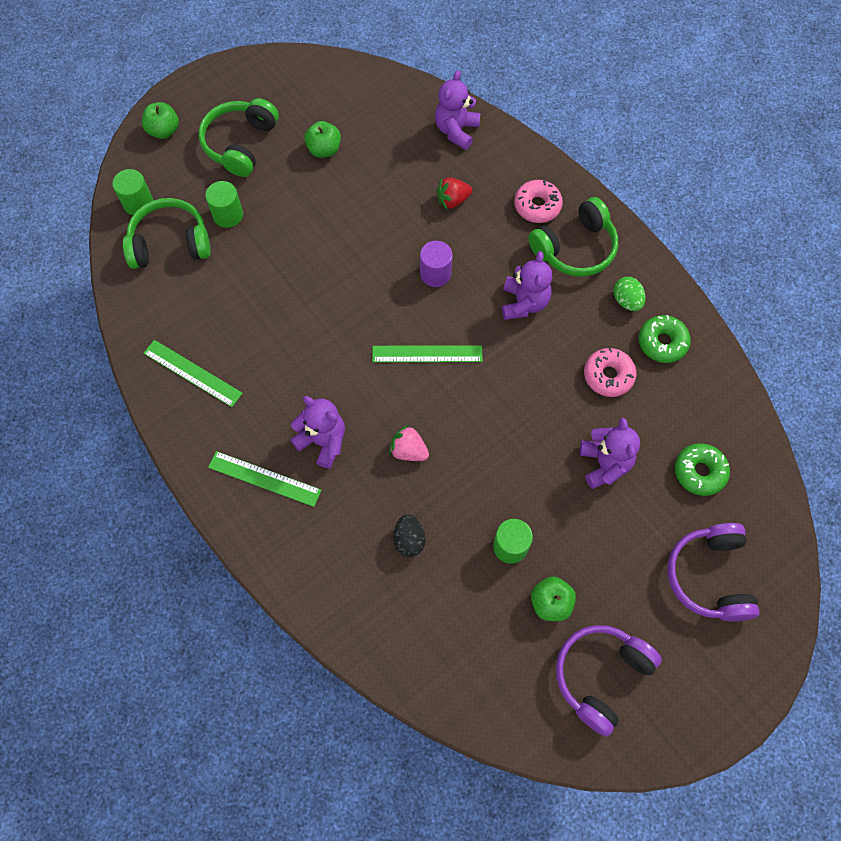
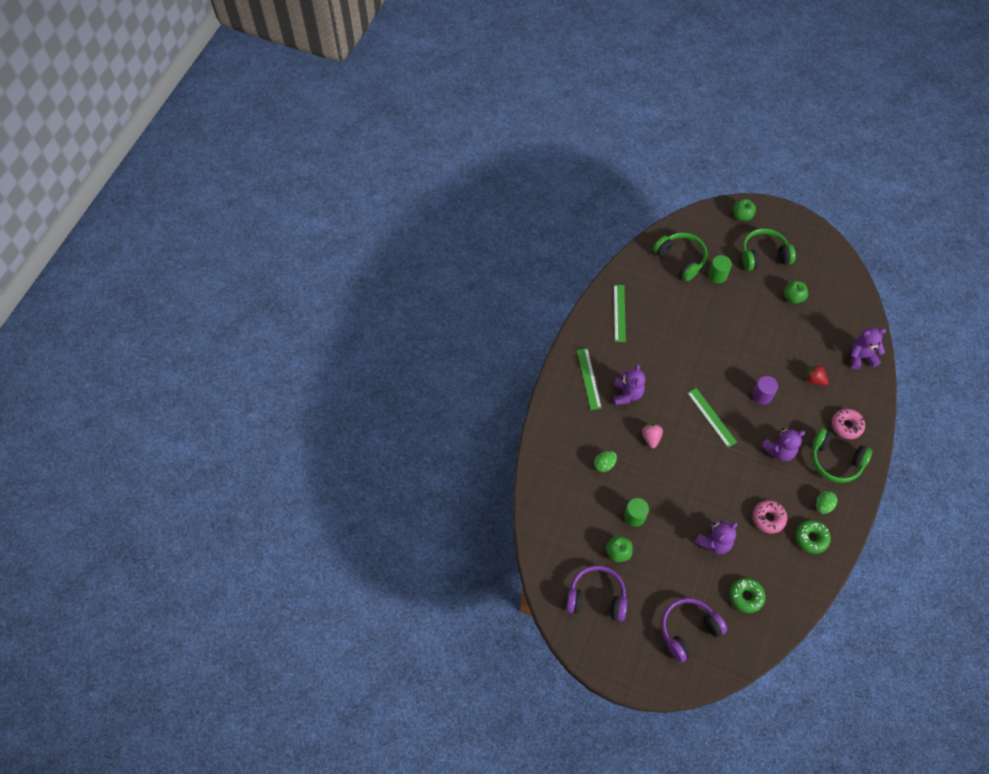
camera: 60 degrees right, 5 degrees down
(138, 203) = (691, 231): green cylinder -> none
(409, 540) = (604, 464): black egg -> green egg

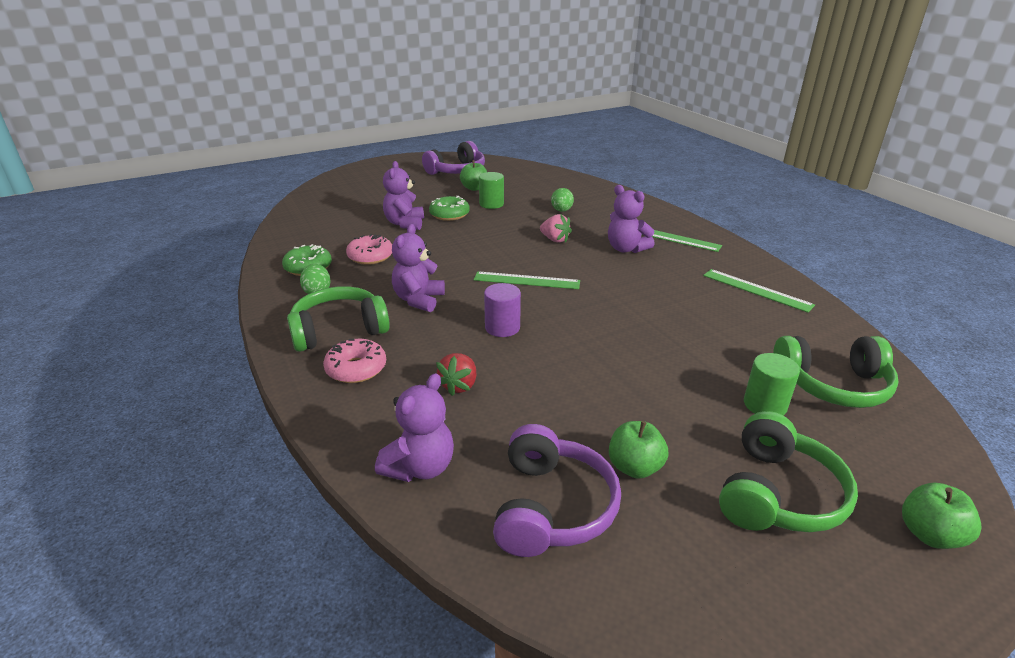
camera: 130 degrees right, 30 degrees down
(688, 630) = (368, 188): purple headphones -> purple headphones (551, 507)
(746, 596) = (339, 216): green donut -> green donut (449, 214)
(814, 379) = (459, 385): red strawberry -> red strawberry turned 120 degrees clockwise

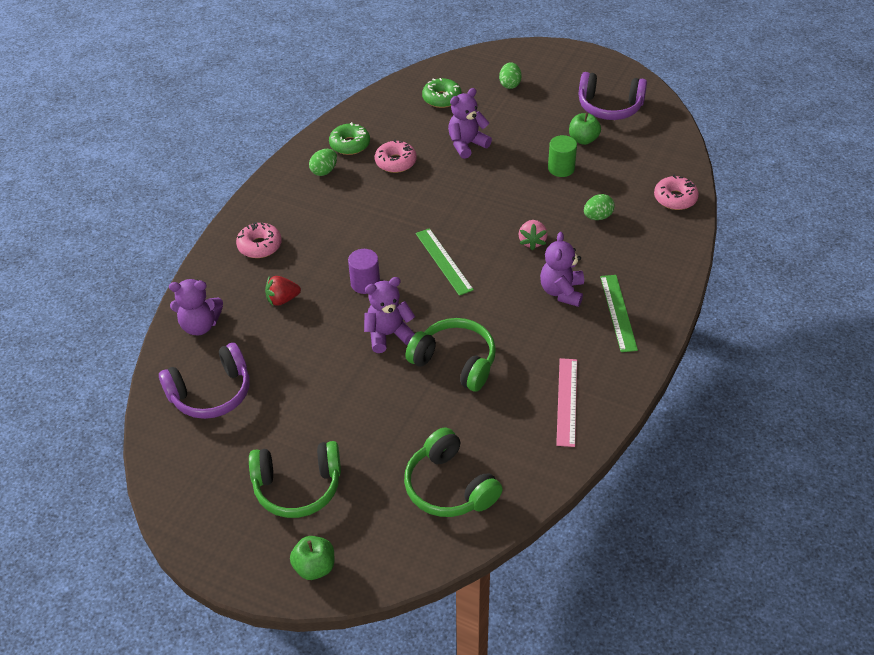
camera: 55 degrees right, 15 degrees up
(339, 330) = (291, 211): green headphones -> green headphones (455, 362)
(371, 188) = (510, 84): none -> green egg
(418, 300) = (361, 223): purple teddy bear -> purple teddy bear (388, 335)
(449, 214) = (511, 157): green donut -> green donut (441, 98)
(579, 185) = (675, 198): none -> pink donut
(634, 467) = (271, 414): green apple -> none
(756, 290) = (567, 401): green ruler -> pink ruler
(765, 404) = (389, 455): green cylinder -> none

